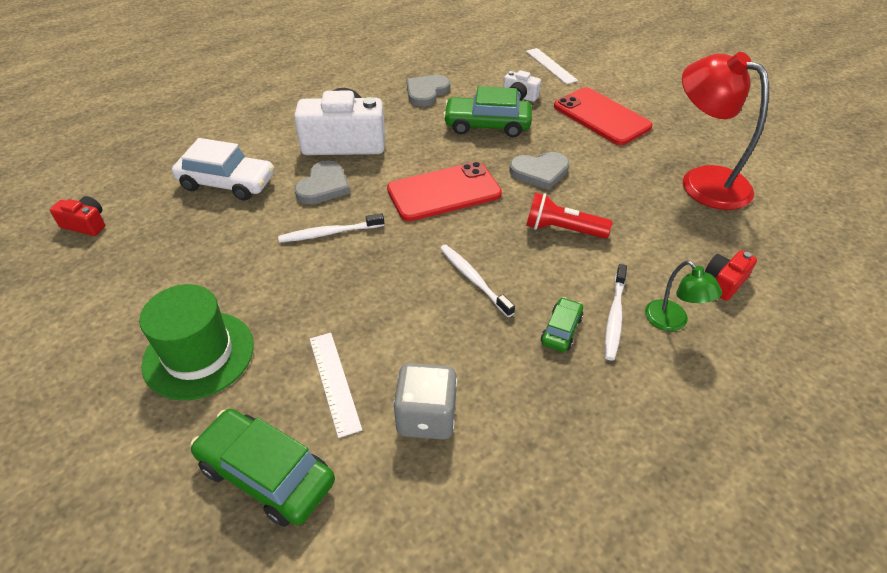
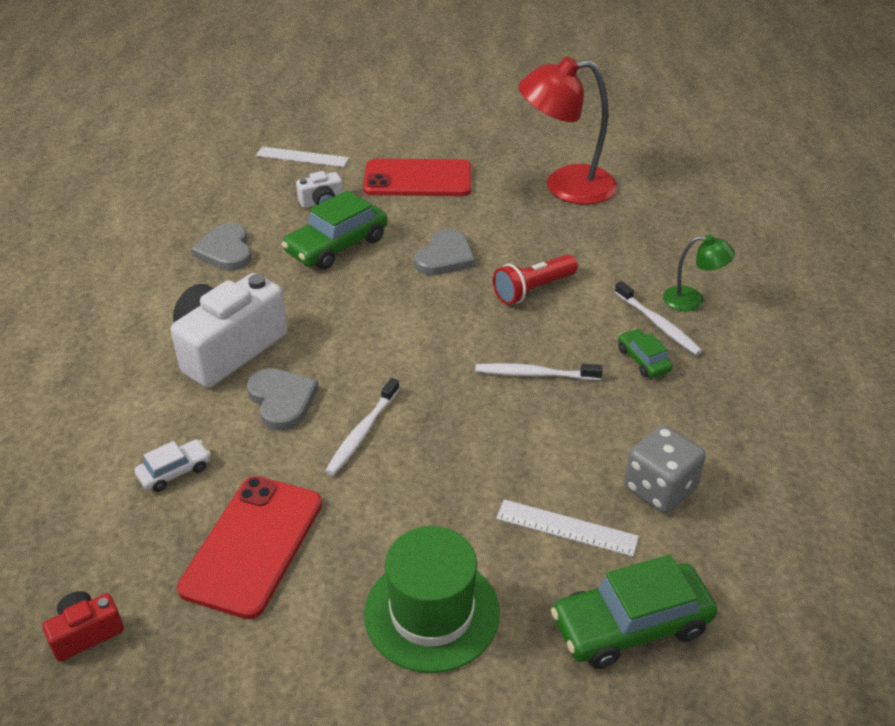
camera: 50 degrees left, 5 degrees down
(227, 183) = (174, 471): white car -> white car, size x0.53
(444, 192) = (398, 326): red phone -> red phone (253, 545)
(724, 282) = (680, 250): red camera -> none

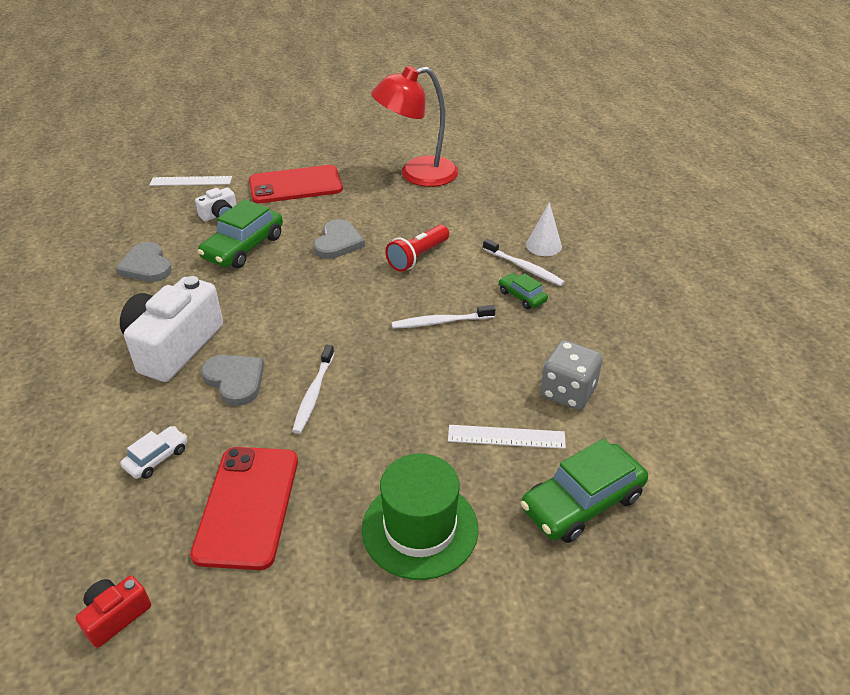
camera: 15 degrees left, 0 degrees up
(692, 300) = (543, 245): green lamp -> white cone

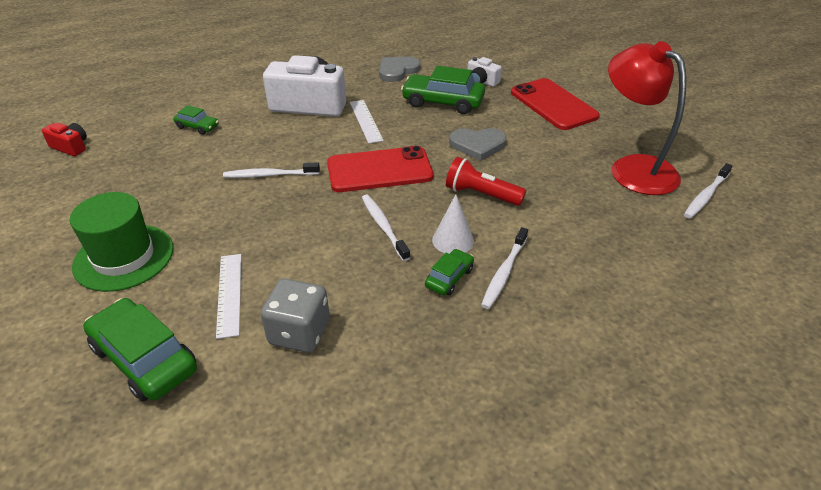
camera: 75 degrees right, 0 degrees up
(156, 458) = (197, 127): white car -> green car
(191, 181) = (520, 58): white ruler -> white ruler (366, 121)
(235, 380) = (278, 137): grey heart -> none
(247, 506) = (153, 172): red phone -> red phone (379, 170)
(466, 156) = (705, 196): none -> white toothbrush
(543, 245) = (558, 284): white cone -> white cone (453, 240)

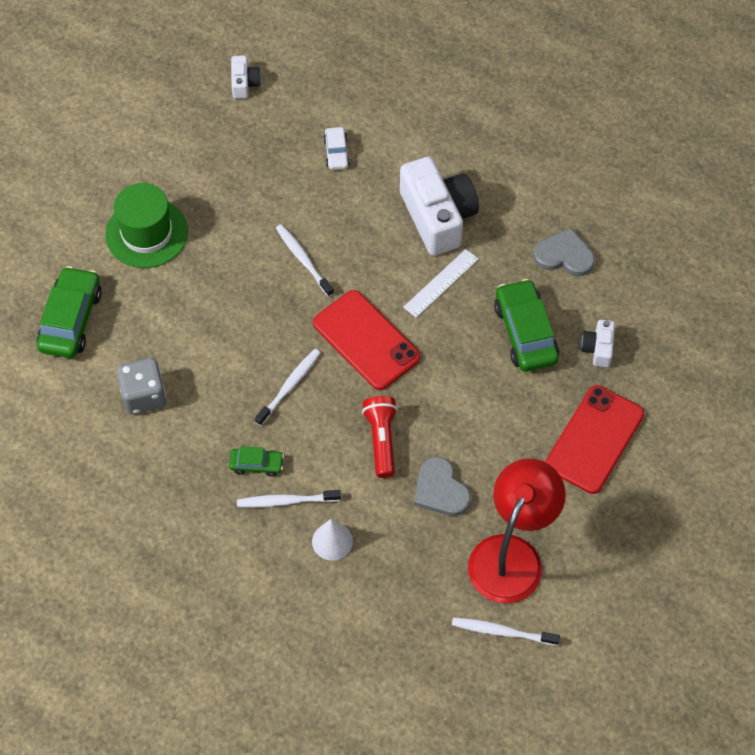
camera: 60 degrees right, 20 degrees up
(71, 147) = (244, 83): red camera -> white camera
(197, 127) = (336, 152): green car -> white car
(229, 294) = (153, 328): white ruler -> none
(453, 240) = (303, 446): white cone -> white cone (332, 541)
(477, 145) = (463, 401): grey heart -> grey heart (440, 490)

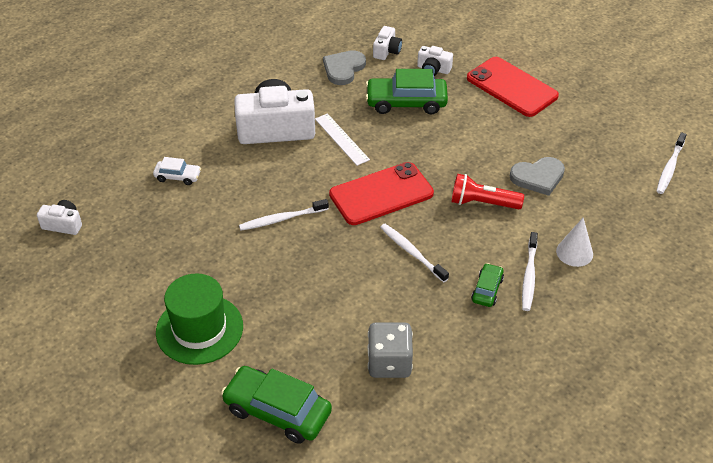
camera: 75 degrees left, 15 degrees down
(512, 554) = (603, 149): red lamp -> none
(615, 292) = (387, 51): none -> white camera

